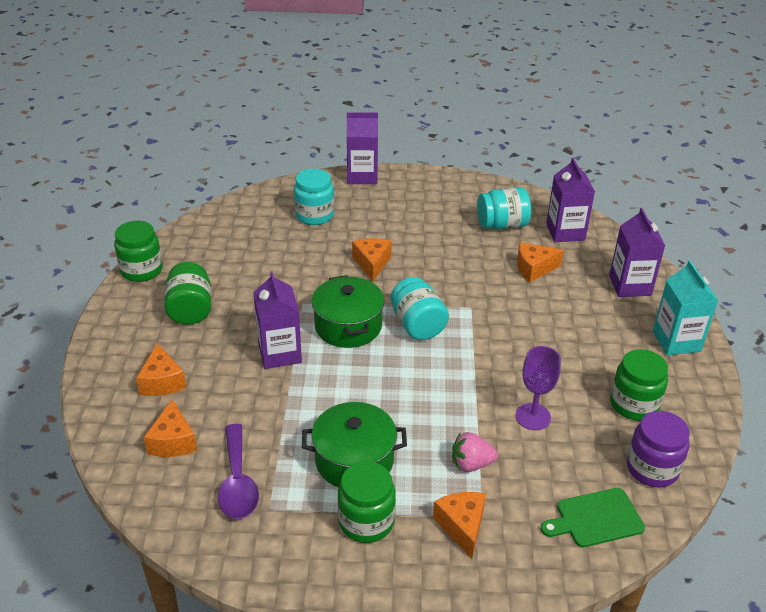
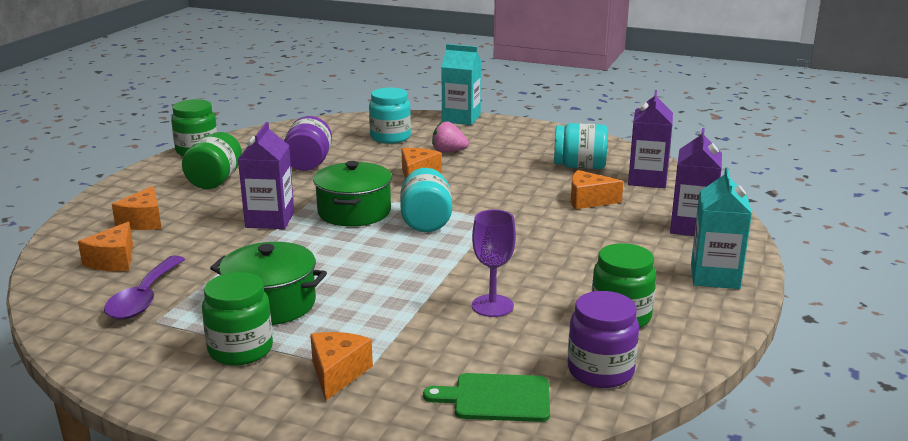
camera: 20 degrees right, 15 degrees down
(263, 268) = (308, 164): none -> purple jar
(362, 176) = (461, 118): purple carton -> turquoise carton
(471, 464) = (391, 329): pink strawberry -> pink strawberry (448, 151)

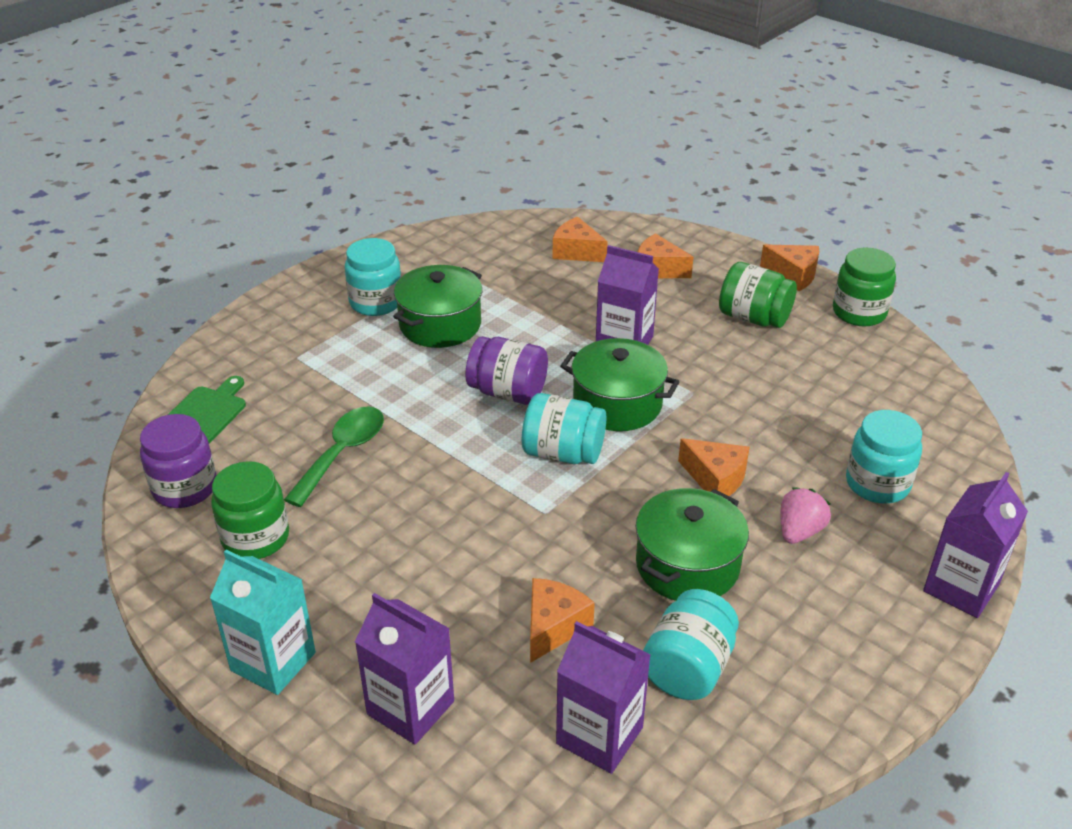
camera: 110 degrees right, 15 degrees up
(144, 298) = (494, 264): purple spoon -> none
(240, 350) = (376, 302): green jar -> turquoise jar
(308, 164) = (787, 391): purple jar -> purple jar (508, 392)
(338, 373) = (304, 343): orange cheese -> orange cheese (793, 275)
(461, 118) = (961, 587): turquoise carton -> purple carton
(492, 306) = (342, 453): purple goblet -> green spoon
(503, 174) = (687, 565): none -> green pot

